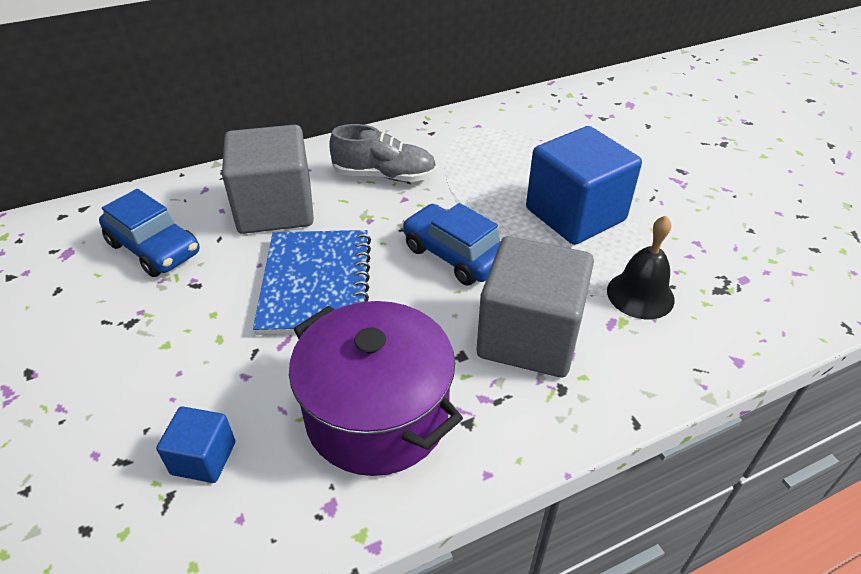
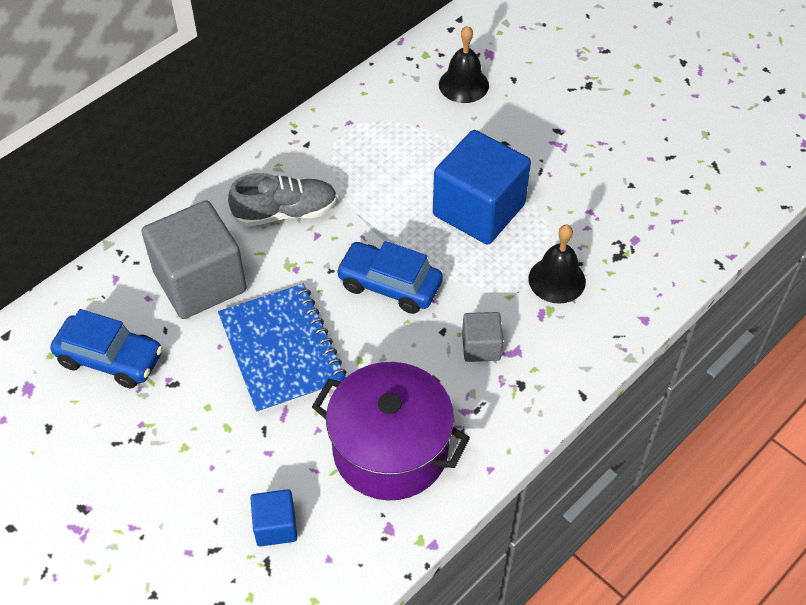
camera: 20 degrees left, 10 degrees up
(529, 337) = (481, 347): grey cube -> grey cube, size x0.48
(597, 120) = (463, 85): none -> black bell

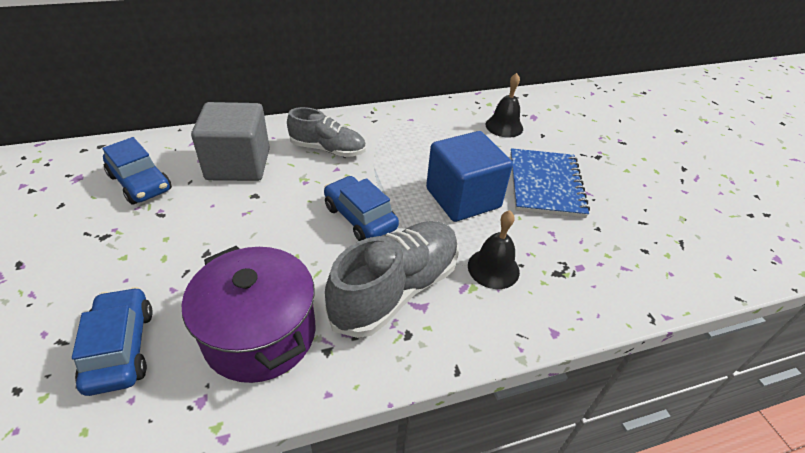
camera: 25 degrees right, 10 degrees down
(275, 526) = (120, 348): blue cube -> blue car
(282, 350) = (249, 226): blue notebook -> blue notebook (545, 184)
(481, 347) = (396, 289): grey cube -> grey shoe

